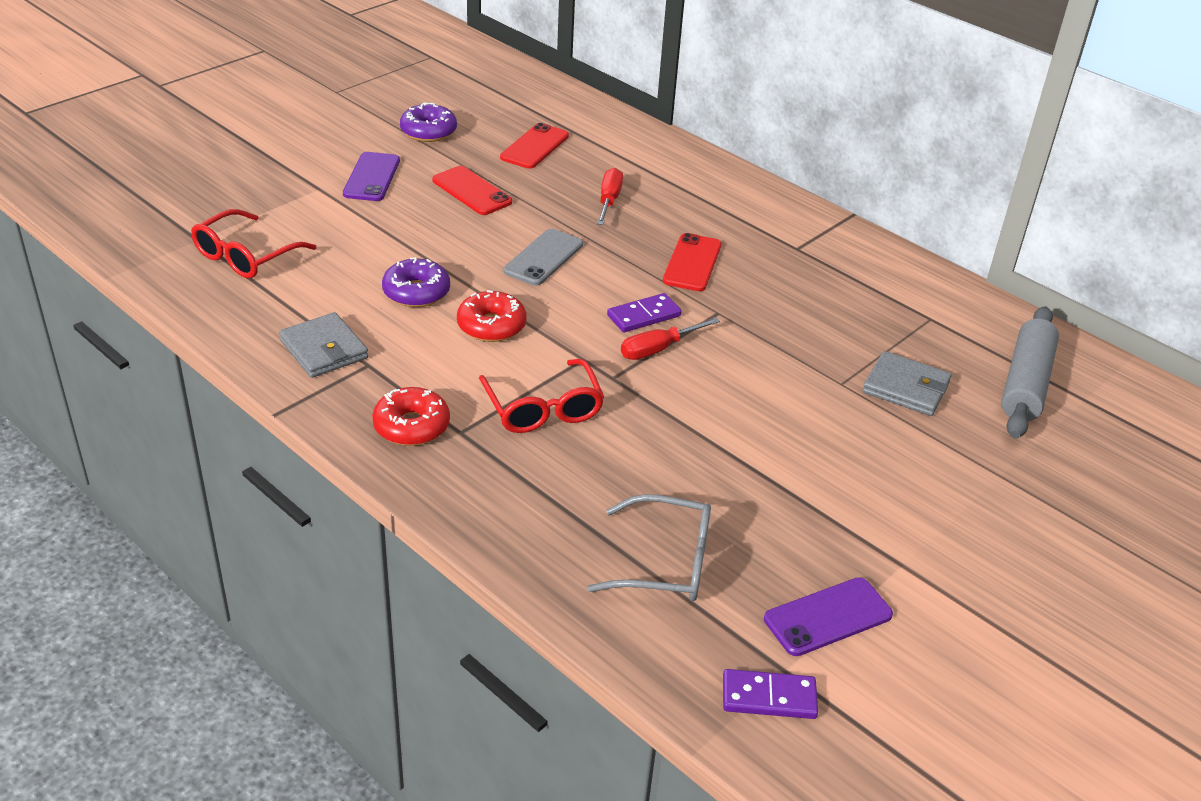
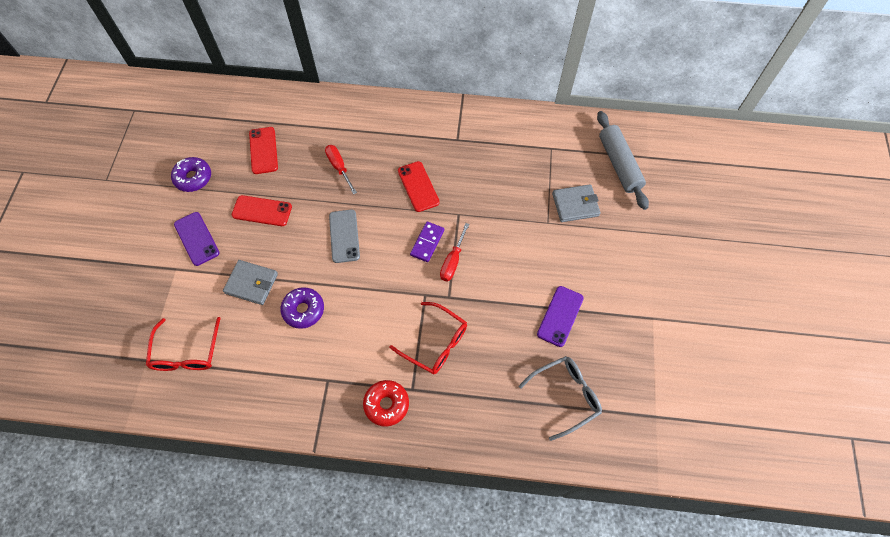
camera: 35 degrees left, 25 degrees up
(324, 349) = (295, 387): grey wallet -> grey wallet (251, 283)
(491, 326) = (362, 305): red donut -> none
(769, 697) = (661, 436): purple domino -> none
(828, 617) = (649, 373): purple phone -> purple phone (560, 316)

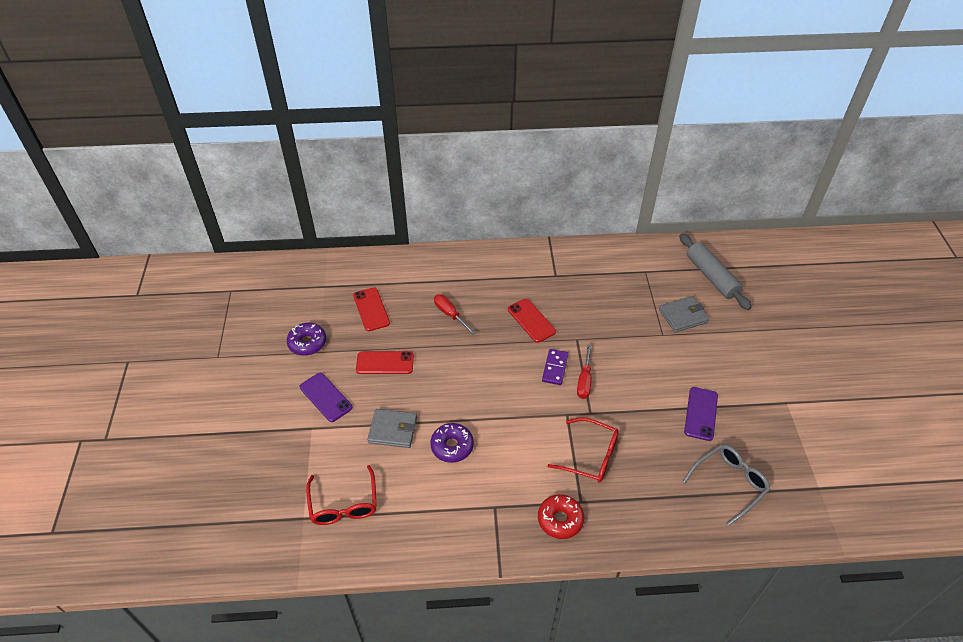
camera: 10 degrees left, 15 degrees down
(344, 236) = (472, 374): grey phone -> none

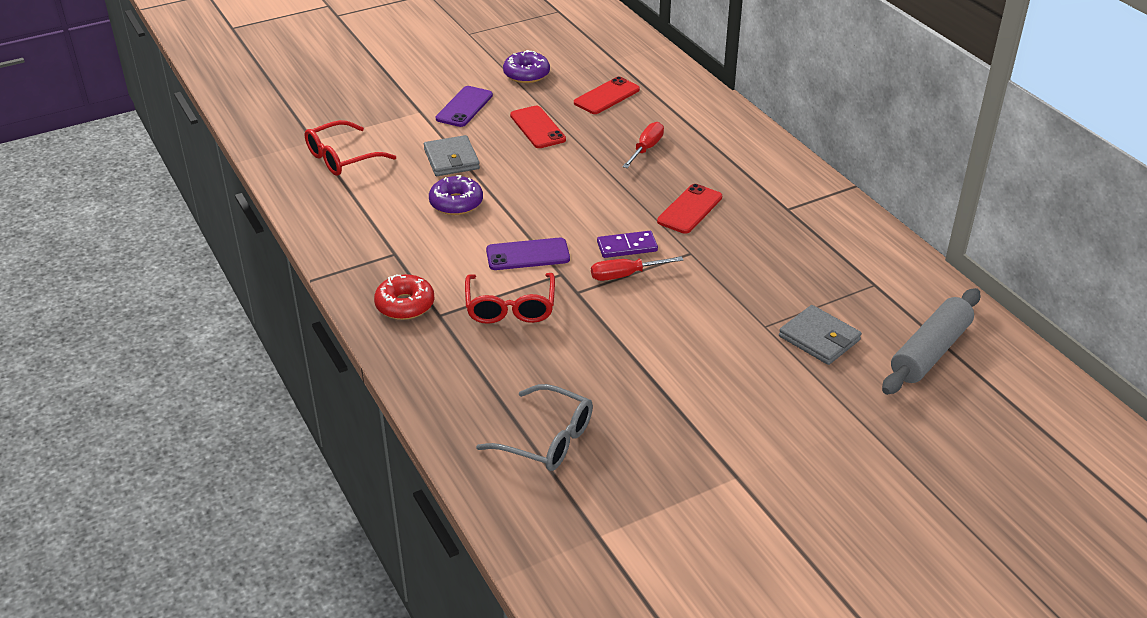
camera: 65 degrees right, 10 degrees down
(701, 414) = (648, 390): purple phone -> purple phone (528, 255)

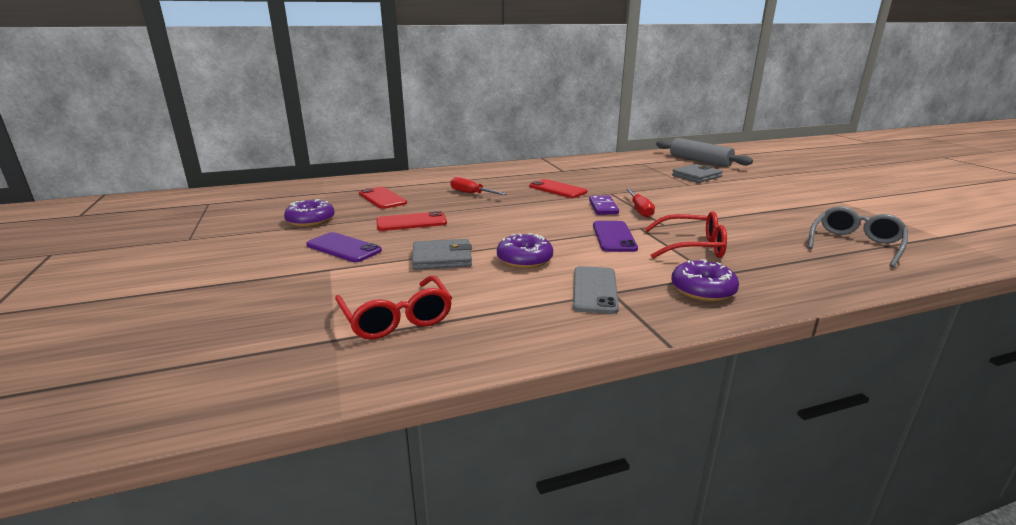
camera: 80 degrees left, 15 degrees down
(398, 244) = (594, 290): none -> grey phone
(405, 305) = (702, 290): red donut -> purple donut

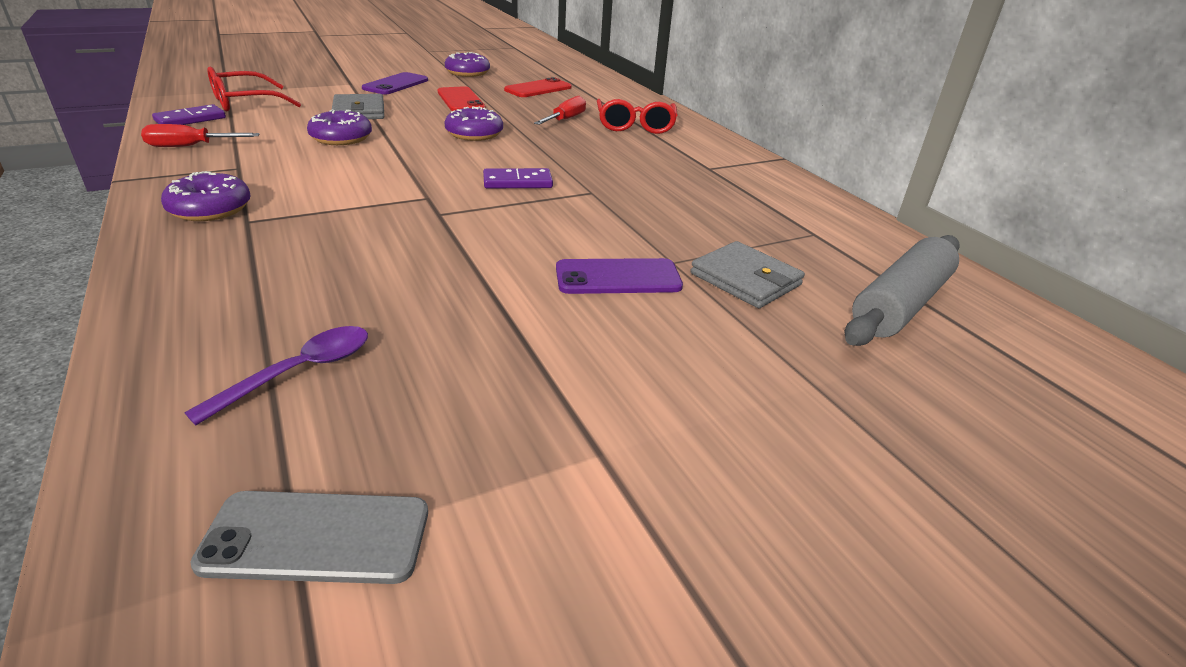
camera: 80 degrees right, 10 degrees up
(466, 341) = (190, 119): none -> purple domino
(508, 217) = (474, 134): none -> purple donut
(557, 189) = (599, 161): red phone -> none
(594, 290) = (249, 161): grey phone -> grey phone (317, 537)
(614, 237) = (396, 180): purple phone -> purple phone (618, 277)
(640, 210) = (505, 204): red screwdriver -> red screwdriver (189, 146)
(692, 247) = (344, 221): red glasses -> red glasses (635, 126)
(855, 244) = (299, 372): grey glasses -> purple spoon

